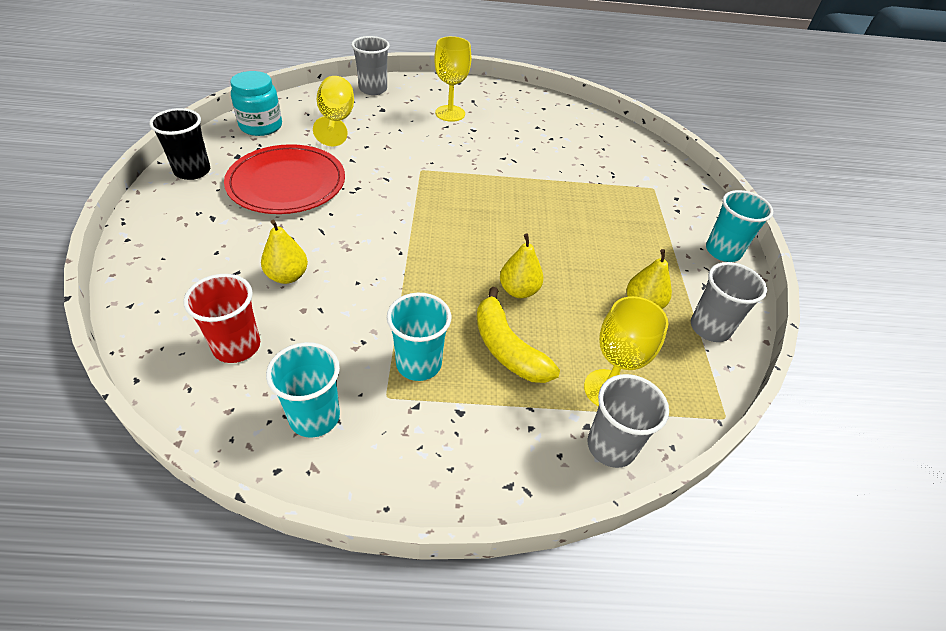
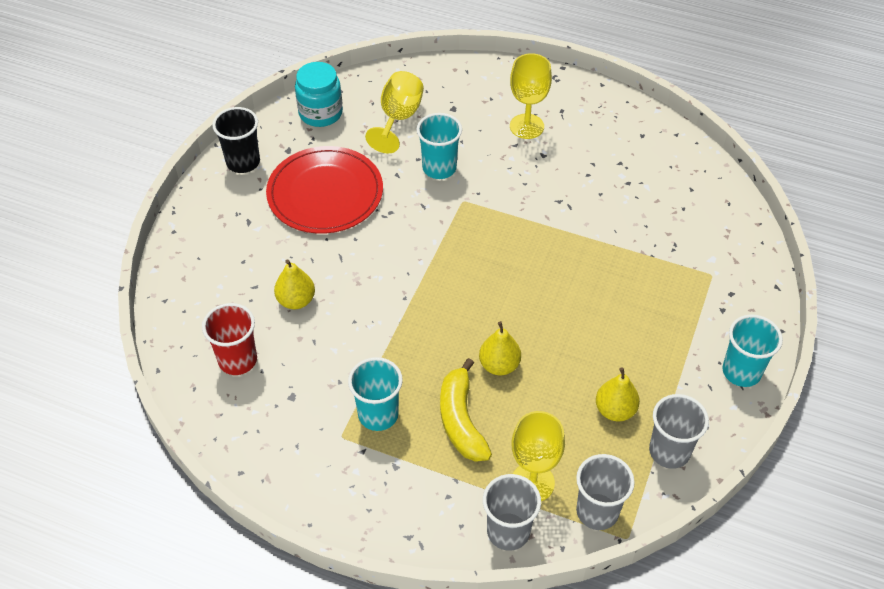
camera: 25 degrees right, 5 degrees up
(314, 417) = (280, 438): turquoise cup -> turquoise cup (439, 168)
(373, 89) = (454, 76): grey cup -> grey cup (597, 511)

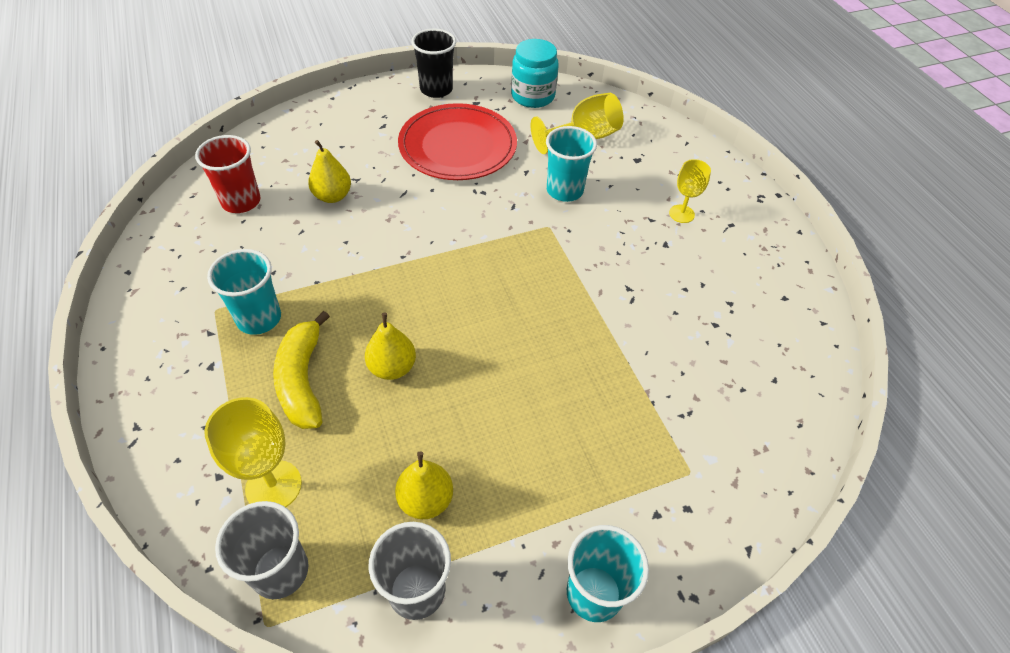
camera: 45 degrees right, 0 degrees up
(461, 420) = (302, 380): yellow banana -> yellow banana turned 45 degrees counterclockwise
(508, 531) = (197, 504): grey cup -> none
(526, 126) = (681, 214): yellow goblet -> yellow goblet, size x0.64

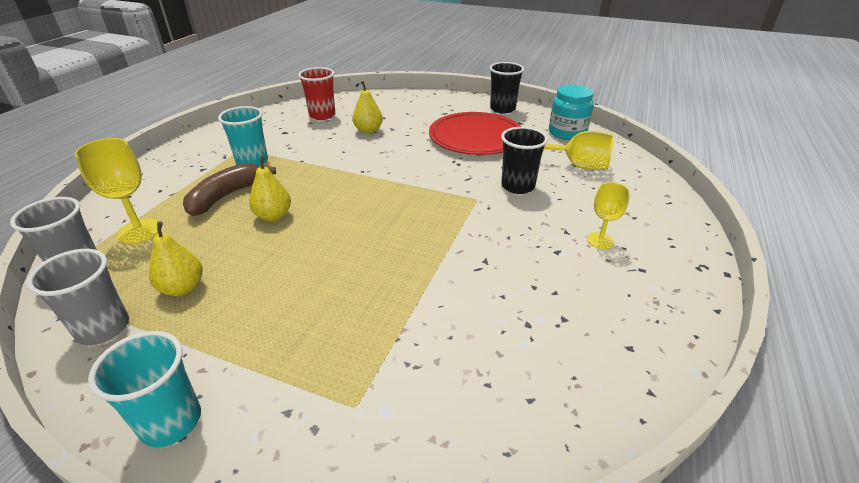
camera: 45 degrees right, 15 degrees down
(302, 380) = (226, 196): yellow banana -> brown banana
(564, 190) = (518, 186): turquoise cup -> black cup

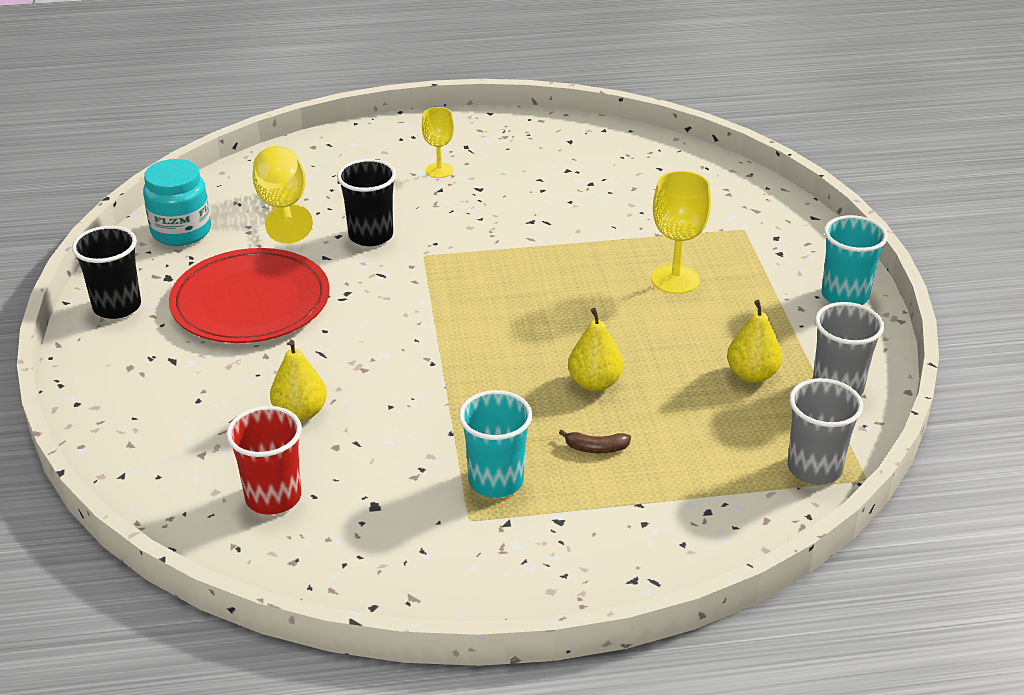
camera: 120 degrees left, 0 degrees up
(139, 231) = (724, 471): yellow goblet -> yellow goblet (675, 279)
(226, 196) = (596, 448): brown banana -> brown banana, size x0.47

